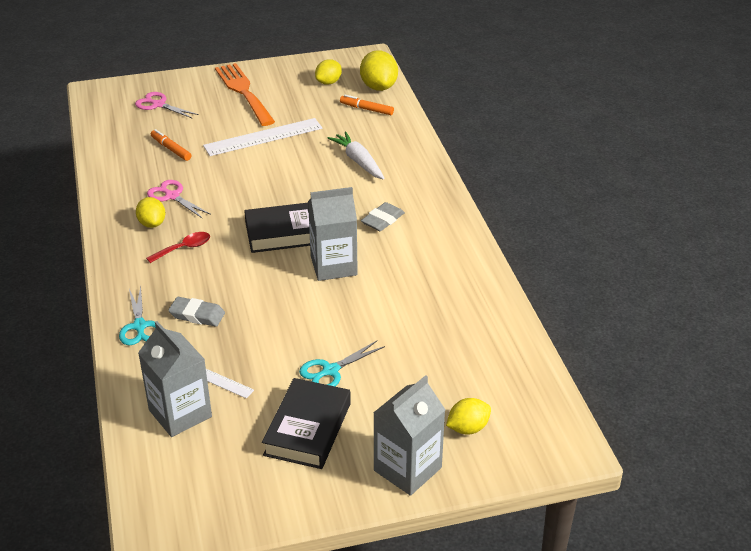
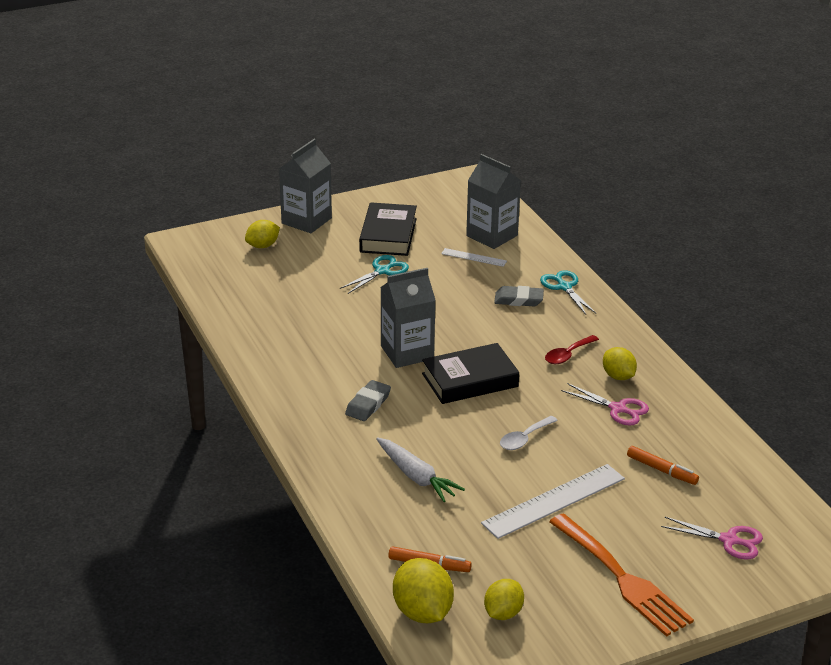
camera: 170 degrees right, 5 degrees down
(262, 180) = (524, 439): none -> white spoon

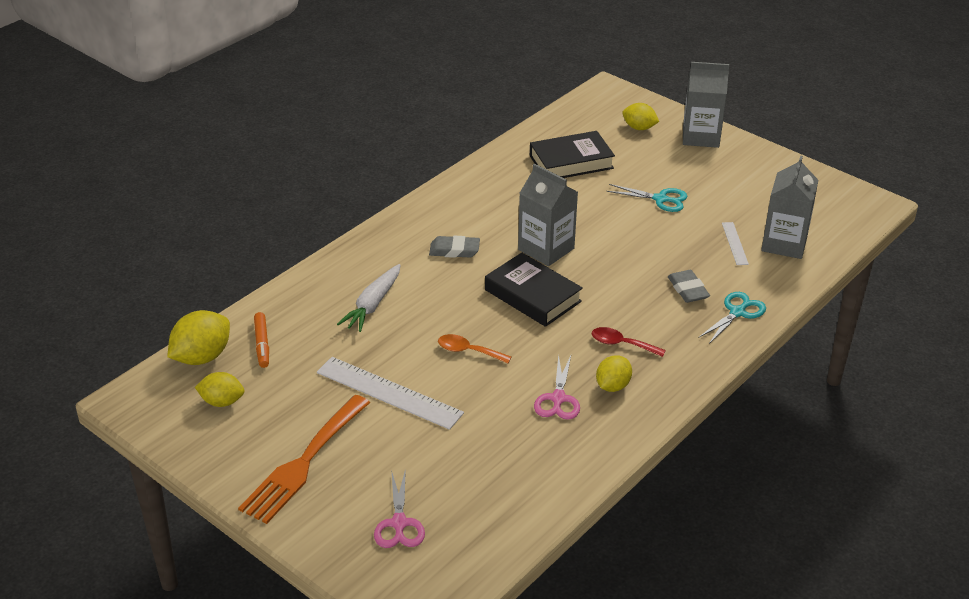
camera: 65 degrees right, 5 degrees up
(388, 235) = (722, 185): black book -> black book (571, 162)
(524, 439) = (468, 351): white spoon -> orange spoon
(661, 470) = (480, 451): orange marker -> none

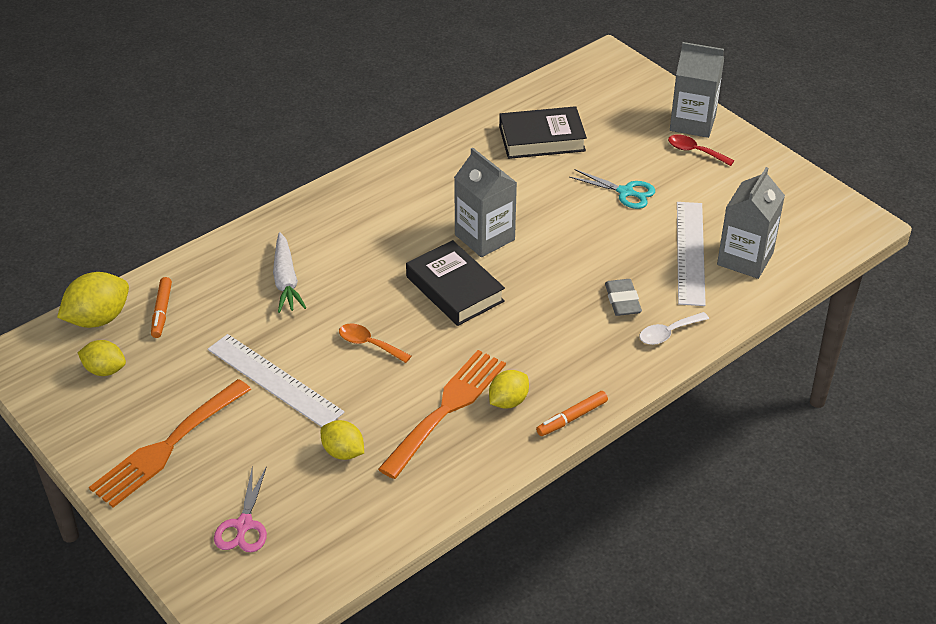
camera: 10 degrees right, 5 degrees up
(373, 304) = (286, 280): white carrot -> white carrot turned 45 degrees counterclockwise
(454, 250) = (388, 228): grey eraser -> none
(558, 398) = (446, 408): pink scissors -> orange fork
(621, 344) = (532, 355): red spoon -> red spoon (695, 151)
(639, 128) = (628, 106): yellow lemon -> yellow lemon (343, 452)
(675, 393) = (572, 418): none -> orange marker
(735, 243) = (690, 252): white ruler -> white ruler, size x1.99
(737, 312) = (668, 333): turquoise scissors -> white spoon

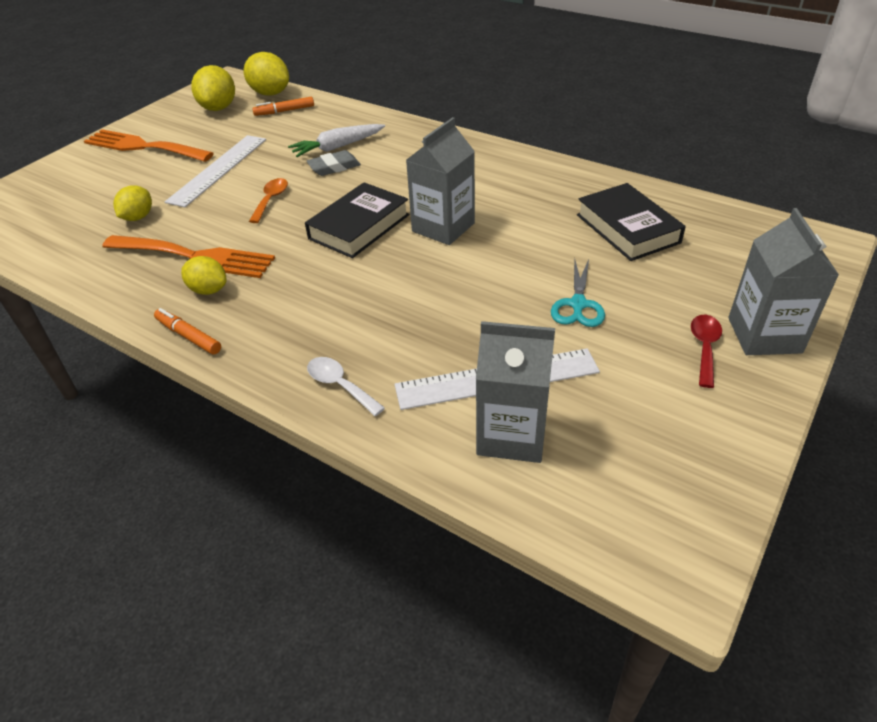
camera: 75 degrees right, 0 degrees up
(105, 370) = (219, 108): yellow lemon -> yellow lemon, size x1.55
(244, 525) = (61, 194): pink scissors -> none
(622, 301) = (384, 338): grey eraser -> grey eraser (334, 167)

